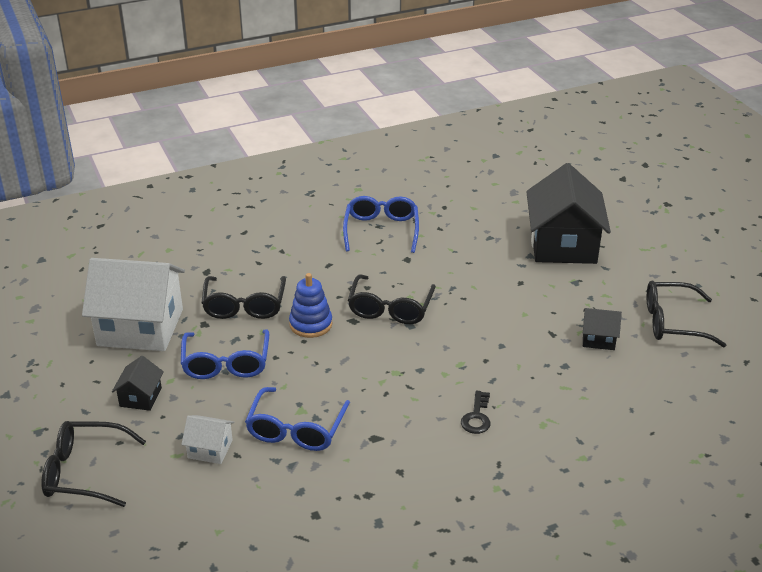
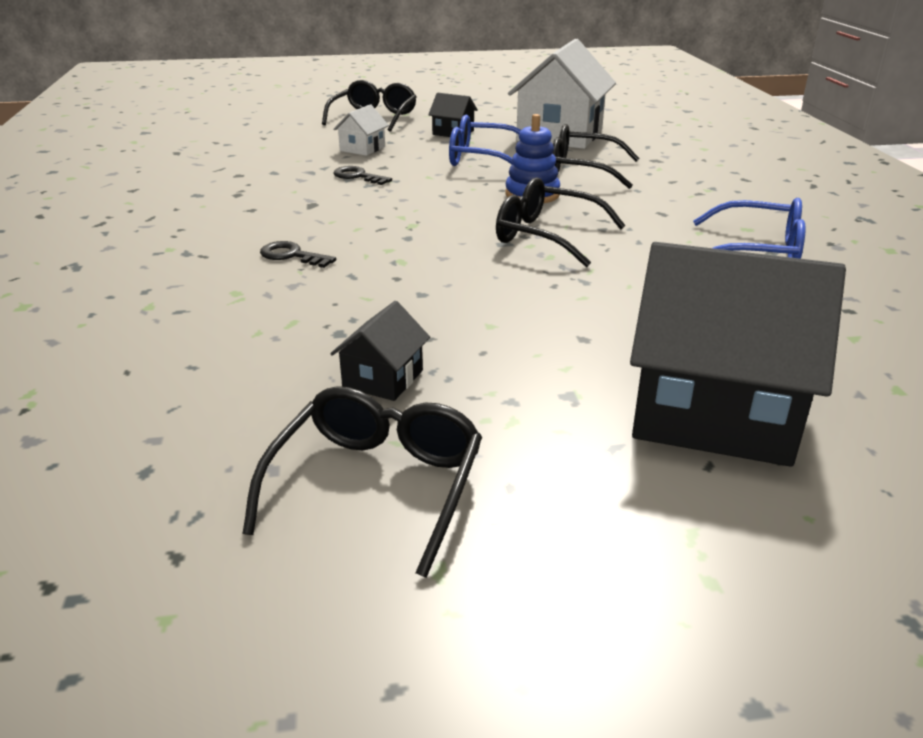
camera: 105 degrees right, 5 degrees down
(296, 429) = (358, 176): blue glasses -> black key

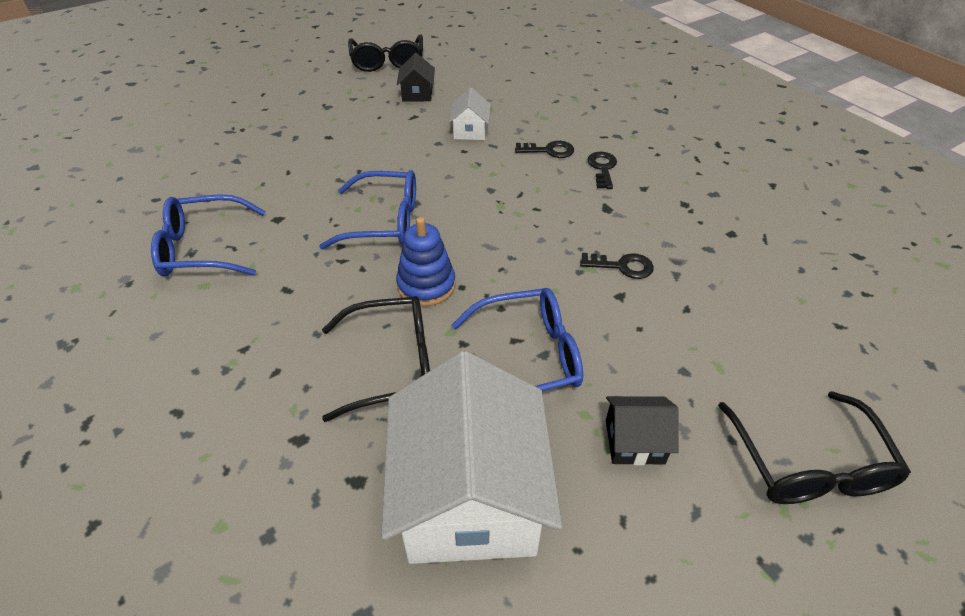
camera: 155 degrees right, 15 degrees up
(261, 229) = (602, 168): none -> black key
(362, 149) = (691, 335): white house -> white house (470, 131)
(547, 236) = (384, 221): black glasses -> blue glasses
(713, 411) = (258, 114): black house -> none

